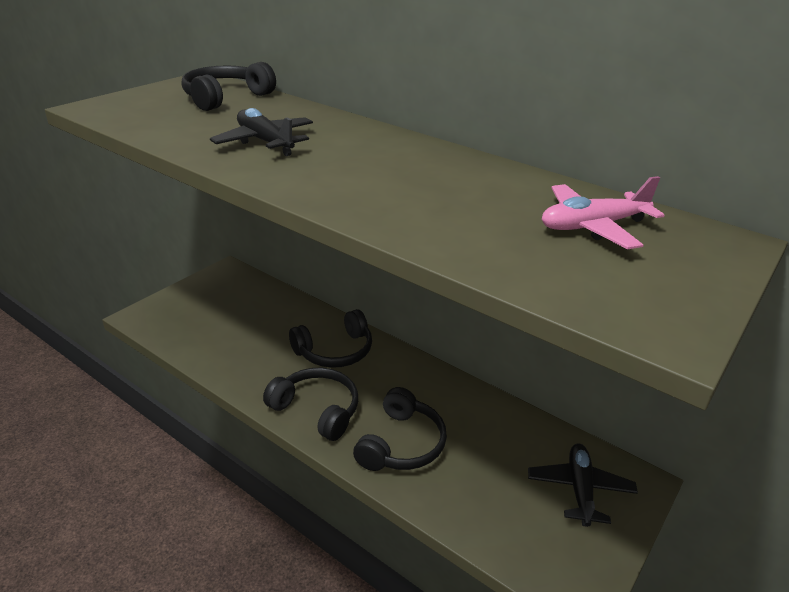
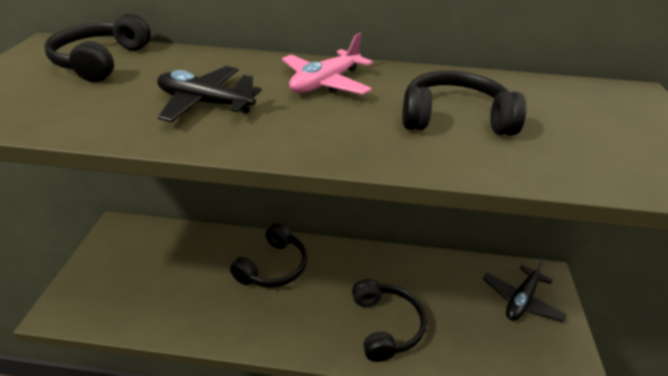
camera: 30 degrees left, 5 degrees up
(317, 410) = (299, 328): black headphones -> black headphones (454, 118)
(579, 489) = (521, 300): black plane -> black plane turned 120 degrees counterclockwise
(592, 226) = (555, 109): pink plane -> pink plane (325, 83)

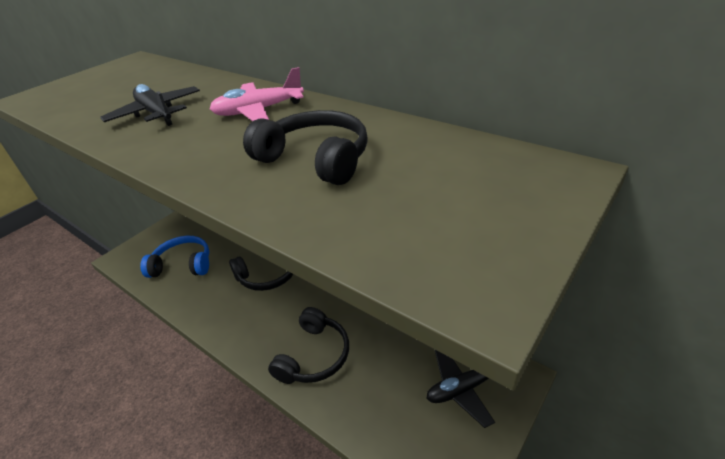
camera: 35 degrees right, 0 degrees up
(101, 61) = (143, 74): black headphones -> none
(159, 290) = (183, 265): none -> blue headphones

